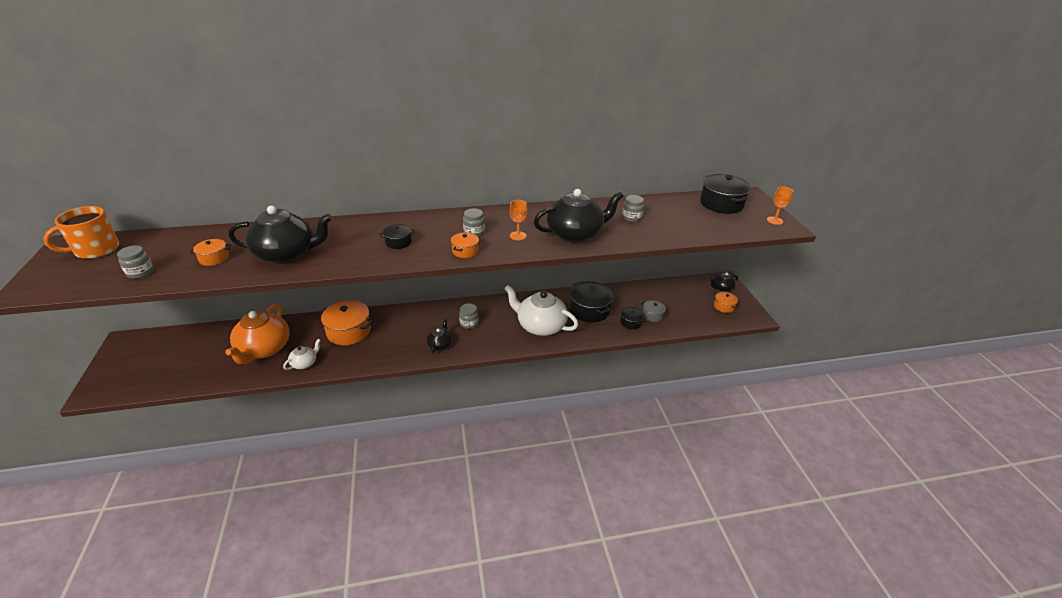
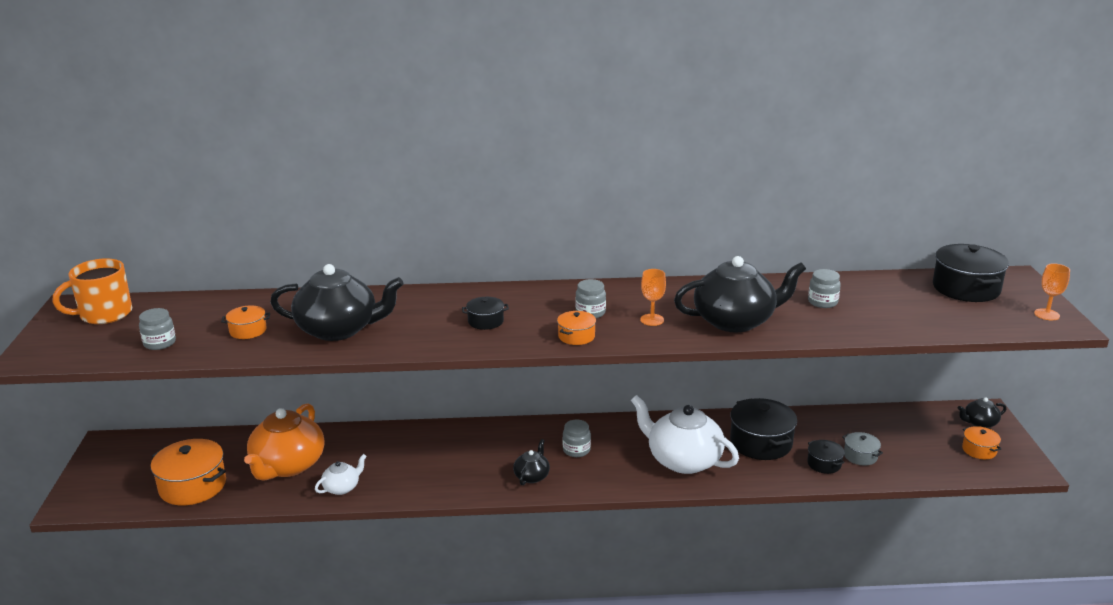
camera: 10 degrees right, 10 degrees down
(349, 331) = (404, 450): orange pot -> orange pot (193, 486)

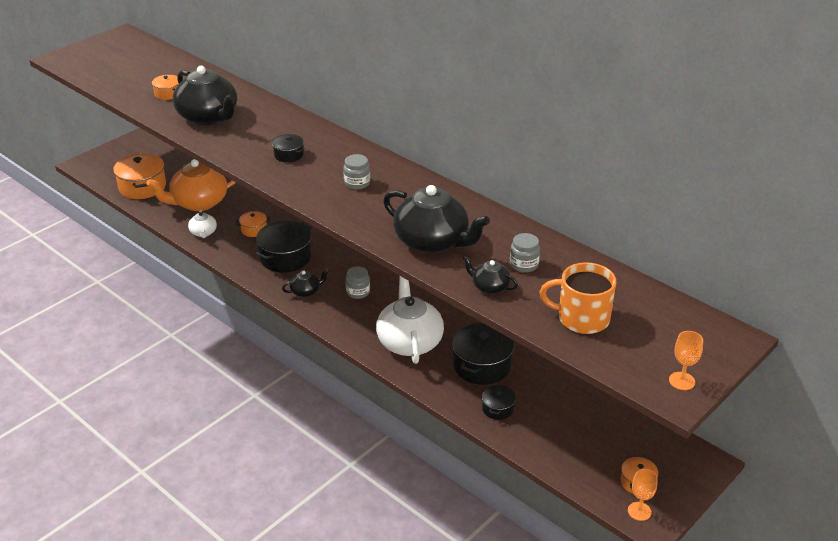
camera: 45 degrees right, 10 degrees up
(104, 314) = (127, 47): orange mug -> orange mug (582, 318)
(160, 343) = (120, 79): grey jar -> none
(342, 487) = (203, 233): white teapot -> white teapot turned 75 degrees clockwise
(576, 336) = (317, 194): orange pot -> orange pot (254, 230)
(652, 320) = (383, 210): orange goblet -> orange goblet (639, 511)
(860, 456) = (535, 422): grey pot -> none
(966, 288) = (665, 321): black pot -> black pot (285, 257)
(979, 423) = (682, 466): black teapot -> black teapot (489, 287)

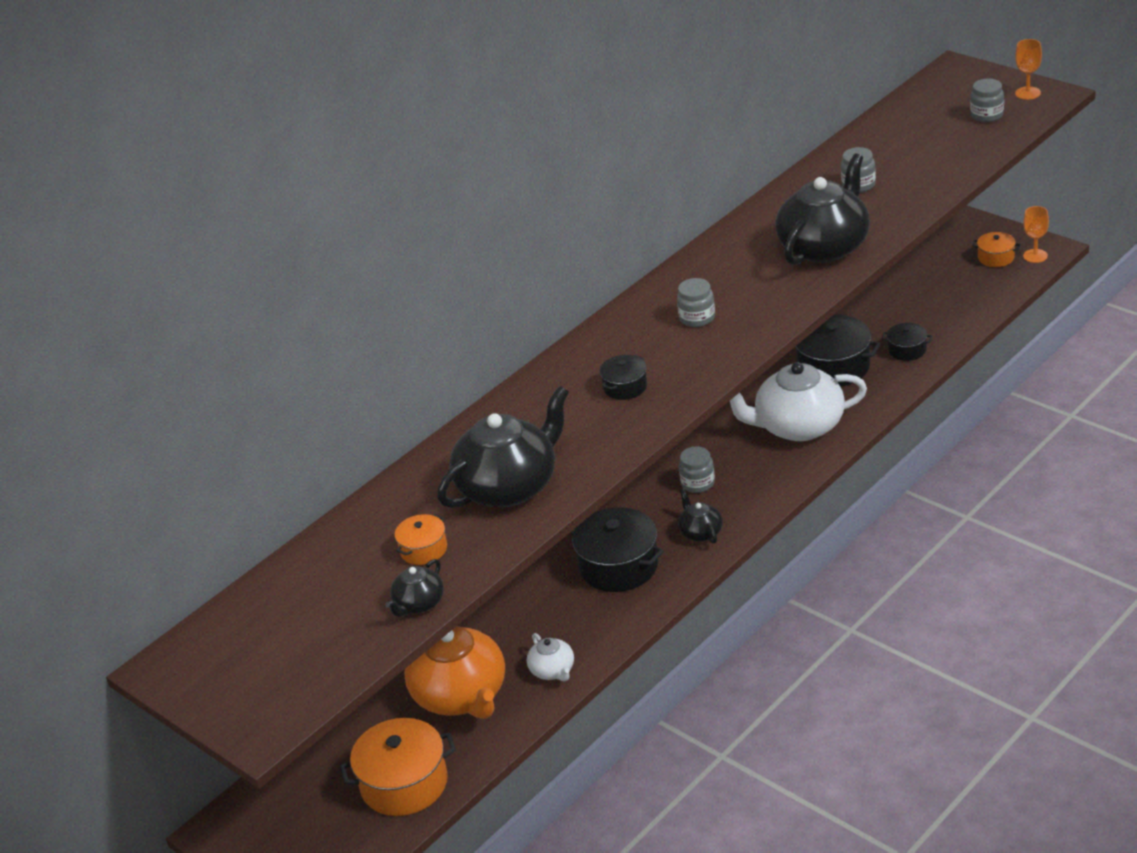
camera: 85 degrees left, 0 degrees up
(203, 233) = (553, 670): white teapot -> white teapot turned 75 degrees clockwise
(254, 230) = (543, 613): orange pot -> none
(489, 287) = (905, 202): black teapot -> black teapot (419, 603)
(582, 318) = (947, 146): orange mug -> none
(638, 349) = (987, 115): none -> grey jar

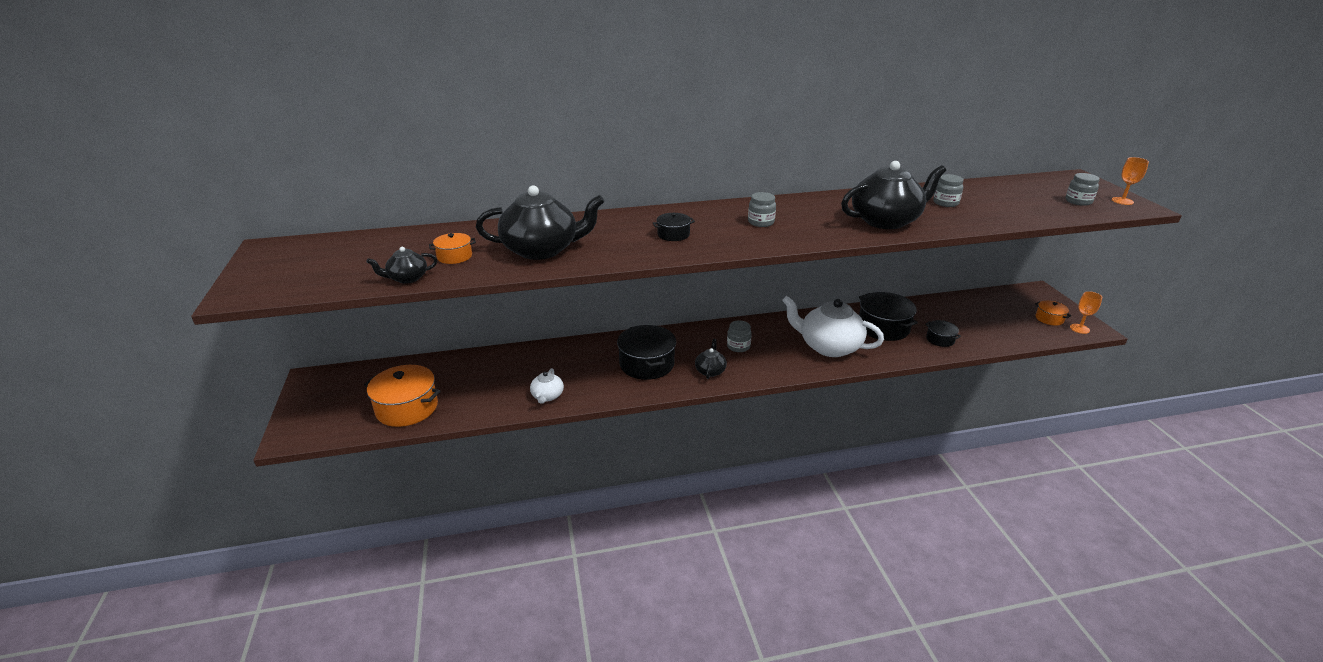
camera: 30 degrees right, 5 degrees down
(461, 695) = (491, 382): orange teapot -> none

